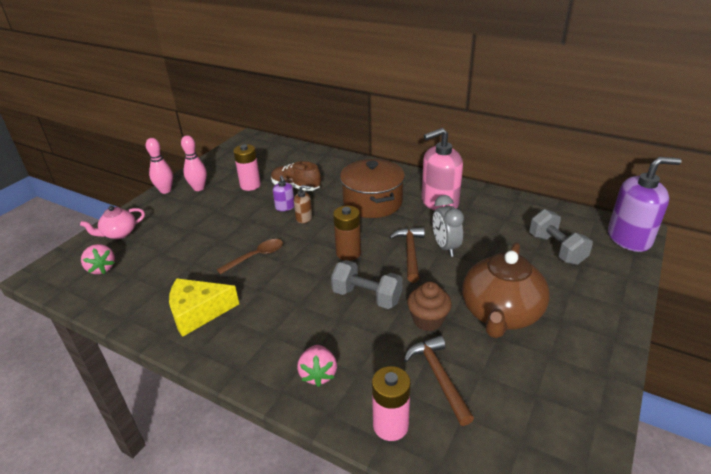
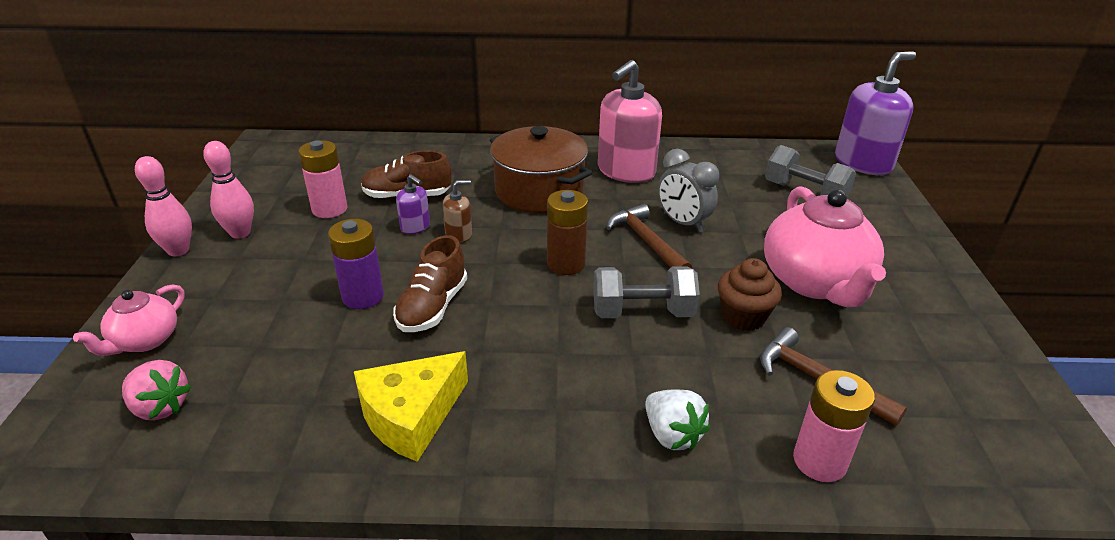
camera: 30 degrees left, 0 degrees up
(227, 240) = (363, 296): none -> purple battery
(256, 256) = (432, 307): brown spoon -> brown shoe
(318, 374) = (672, 435): pink strawberry -> white strawberry
(500, 314) = (815, 282): brown teapot -> pink teapot

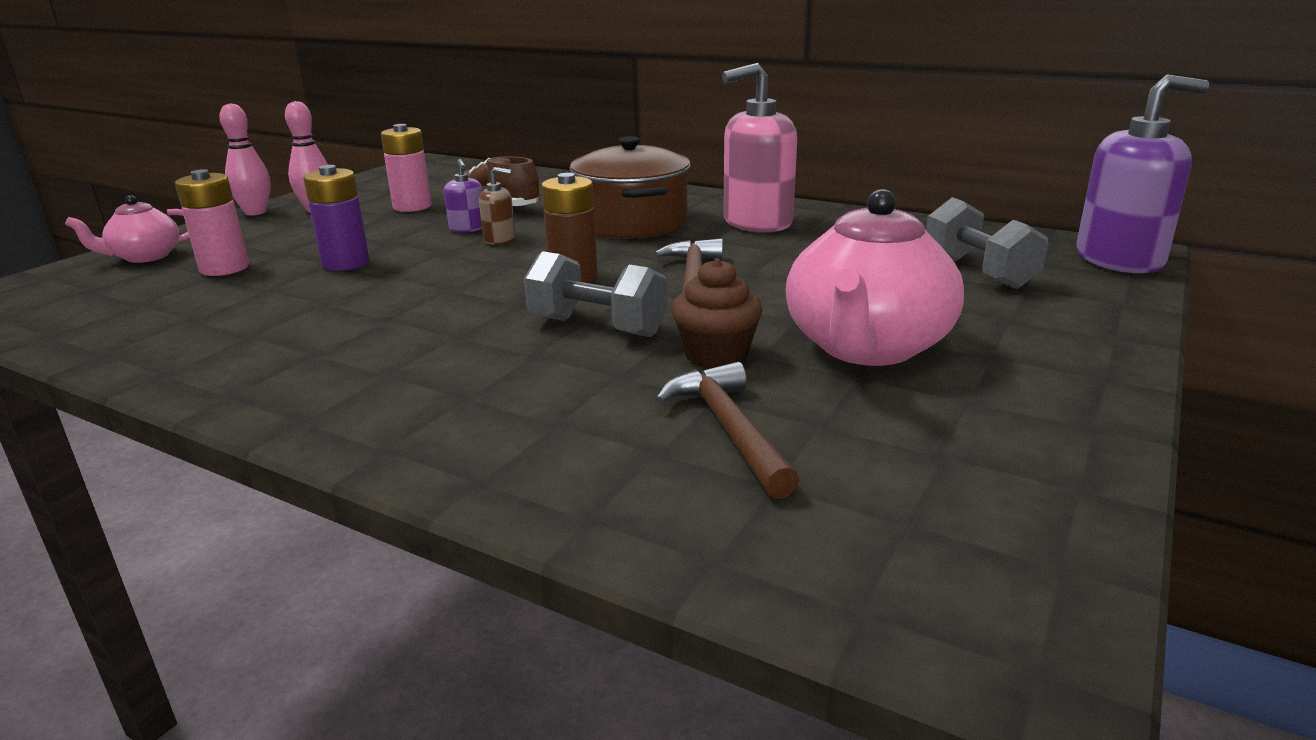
camera: 30 degrees right, 10 degrees down
(160, 407) = (89, 295): pink strawberry -> none
(411, 416) = (252, 346): yellow cheese -> none
(432, 307) = (393, 281): brown shoe -> none
(672, 435) = (470, 425): white strawberry -> none
(683, 223) = (762, 270): grey clock -> none
(819, 461) = (611, 498): pink battery -> pink battery (224, 268)

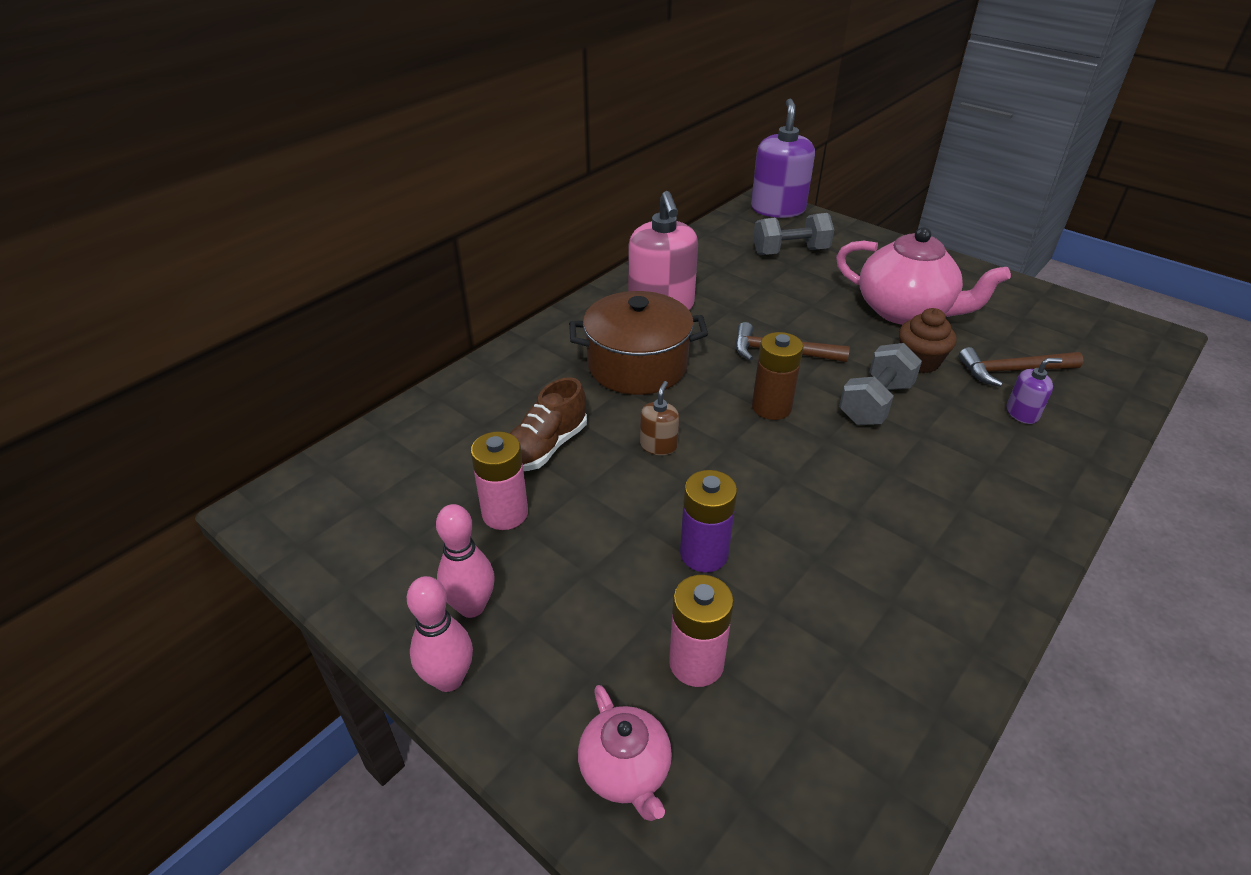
camera: 80 degrees left, 15 degrees up
(468, 228) = (613, 467): purple soap dispenser -> purple soap dispenser (1022, 413)

